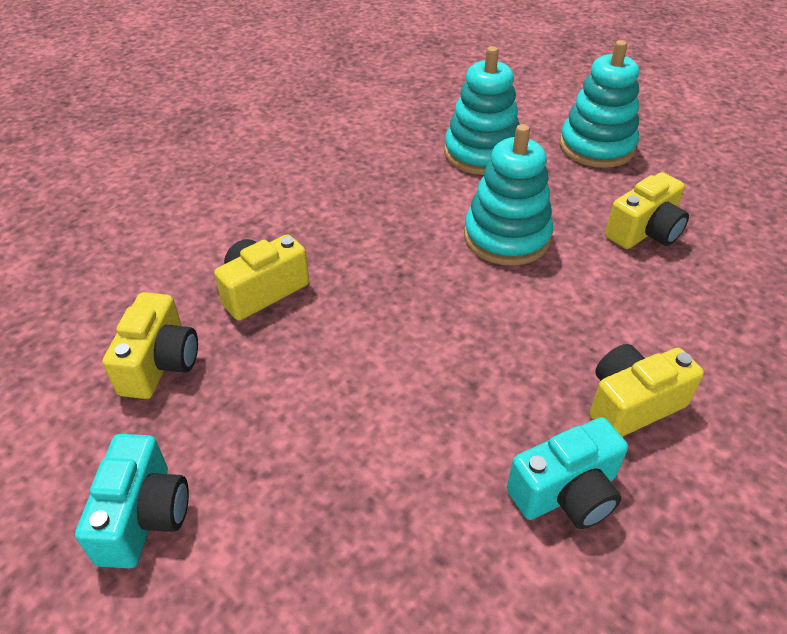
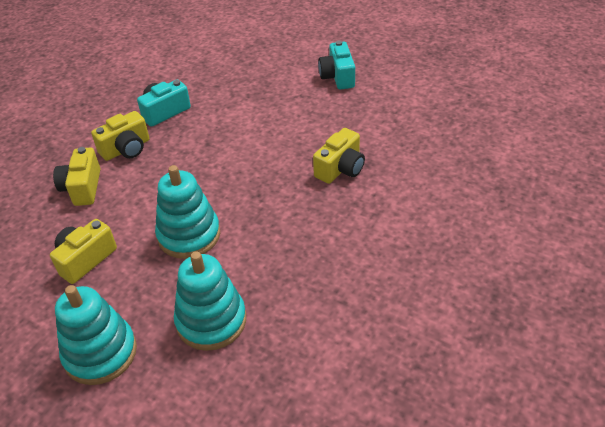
camera: 170 degrees right, 0 degrees up
(160, 363) = (372, 124): yellow camera -> yellow camera (82, 188)

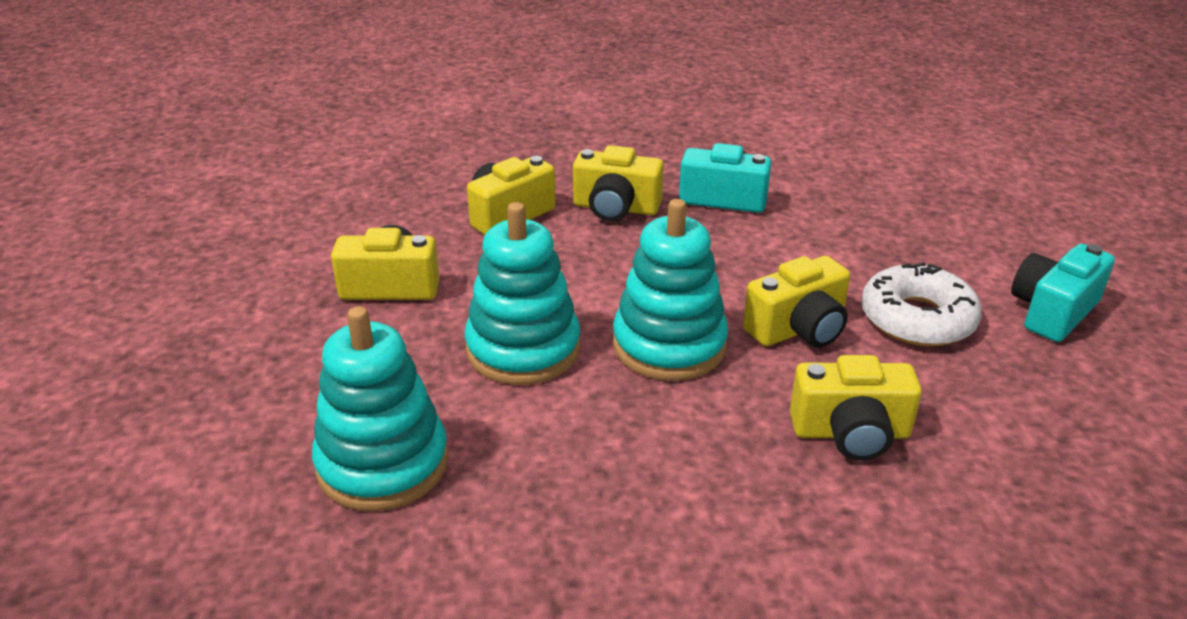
camera: 50 degrees right, 10 degrees down
(100, 353) = (245, 388): turquoise stacking toy -> turquoise stacking toy (669, 345)
(273, 145) = (798, 329): none -> yellow camera
(303, 111) = (917, 319): none -> white donut

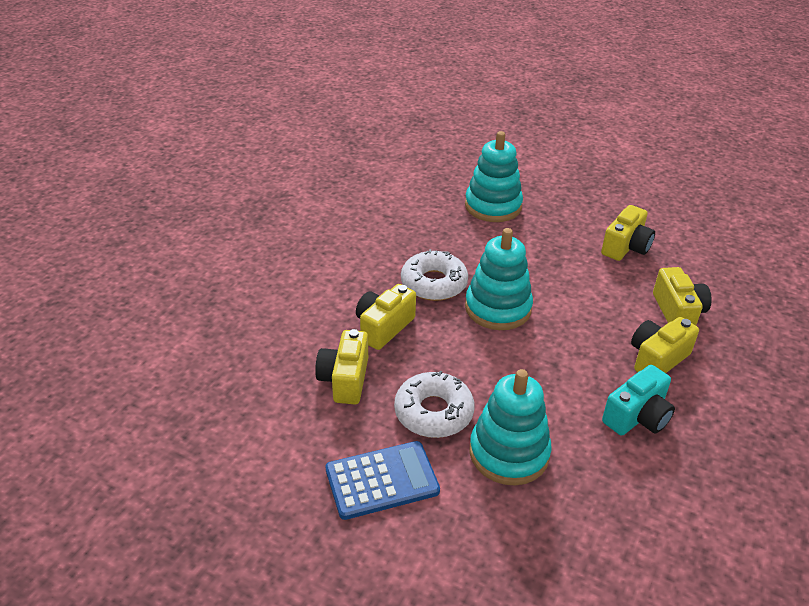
camera: 125 degrees right, 5 degrees up
(523, 349) = (536, 264): turquoise stacking toy -> turquoise stacking toy (509, 453)
(690, 431) = (434, 283): none -> white donut
(798, 329) = (469, 359): yellow camera -> yellow camera (345, 379)
(1052, 311) = (382, 480): turquoise camera -> blue calculator

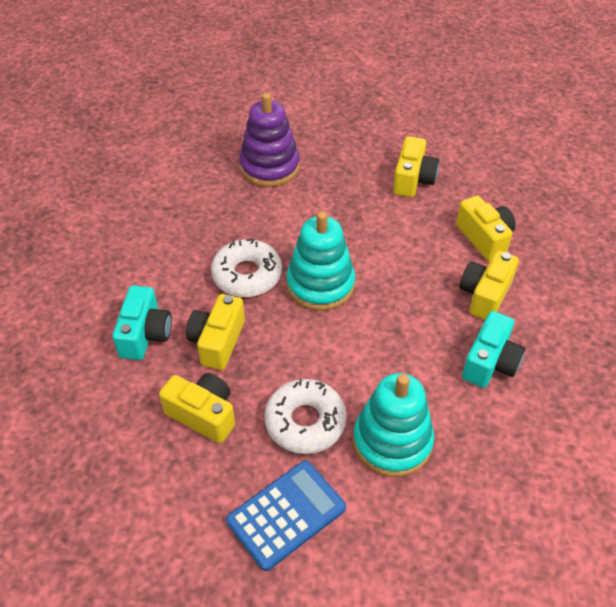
camera: 20 degrees left, 10 degrees up
(324, 305) = (145, 334): none -> turquoise camera
(345, 379) = (203, 414): yellow camera -> yellow camera turned 135 degrees clockwise
(493, 206) = (269, 167): turquoise stacking toy -> purple stacking toy

